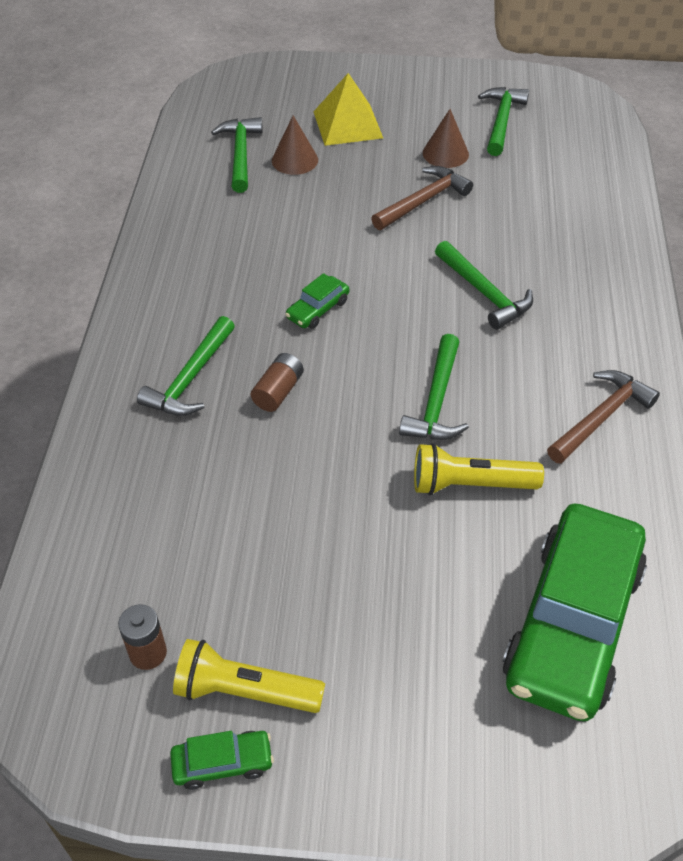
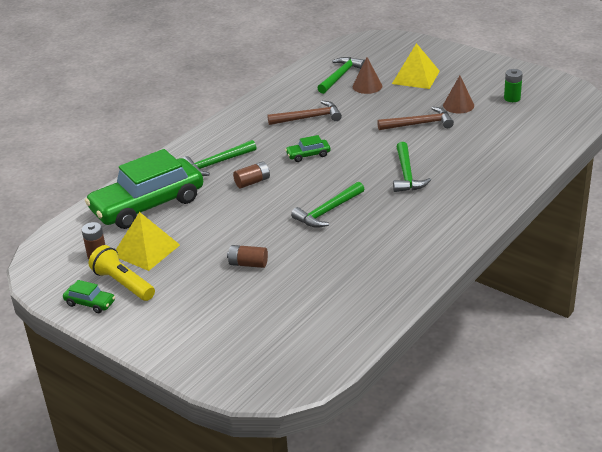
camera: 35 degrees right, 15 degrees down
(223, 600) = (146, 250): none -> yellow pyramid
(409, 552) = (248, 264): none -> brown battery
(470, 484) = (307, 250): yellow flashlight -> none
(501, 121) = (512, 98): green hammer -> green battery
(572, 623) = (296, 319): green car -> green car (147, 205)
(601, 417) = (409, 247): brown hammer -> brown hammer (309, 118)

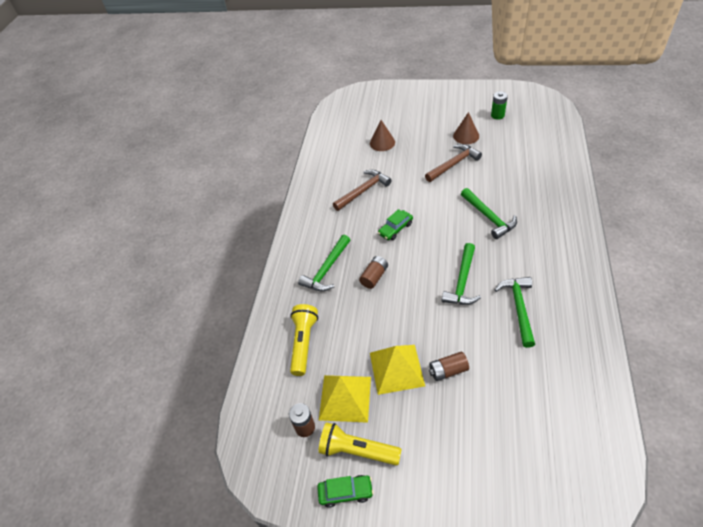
camera: 25 degrees left, 15 degrees up
(147, 205) = (303, 343): green car -> yellow flashlight
(340, 76) = (352, 140): green hammer -> green hammer (518, 308)
(415, 77) = (411, 121): yellow pyramid -> yellow pyramid (396, 369)

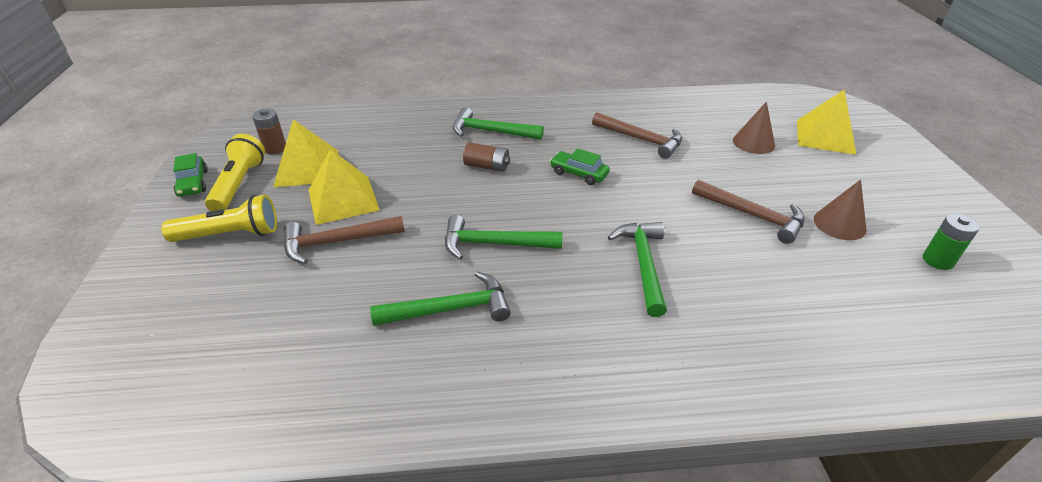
camera: 70 degrees right, 10 degrees down
(303, 343) = (381, 132): yellow flashlight -> yellow flashlight (230, 235)
(384, 113) = (825, 136): none -> yellow pyramid
(448, 371) = (337, 242): brown battery -> brown hammer
(489, 217) = (643, 264): green hammer -> green hammer turned 135 degrees clockwise

